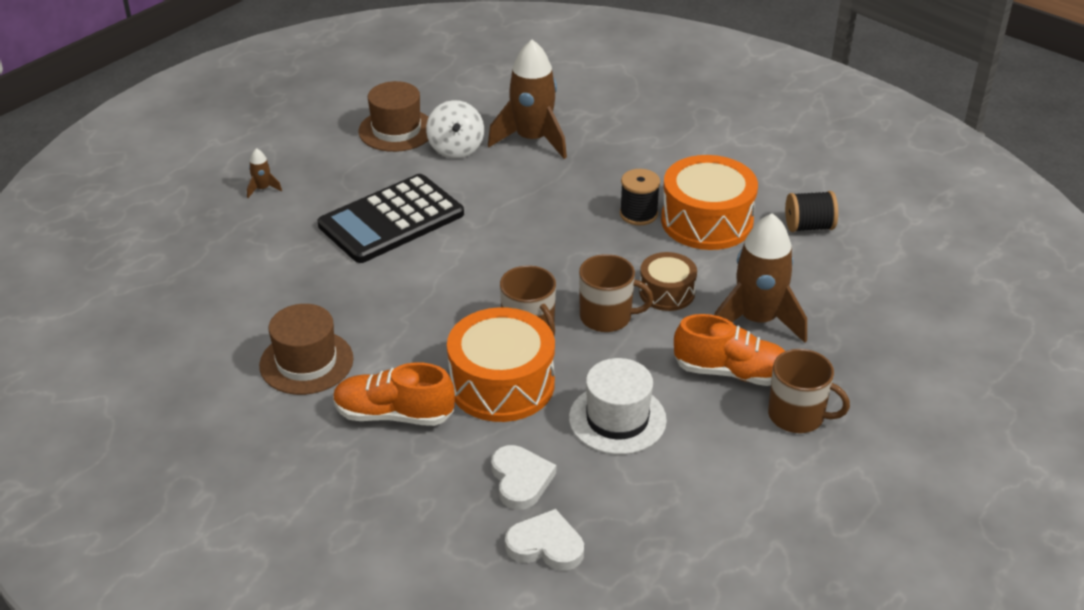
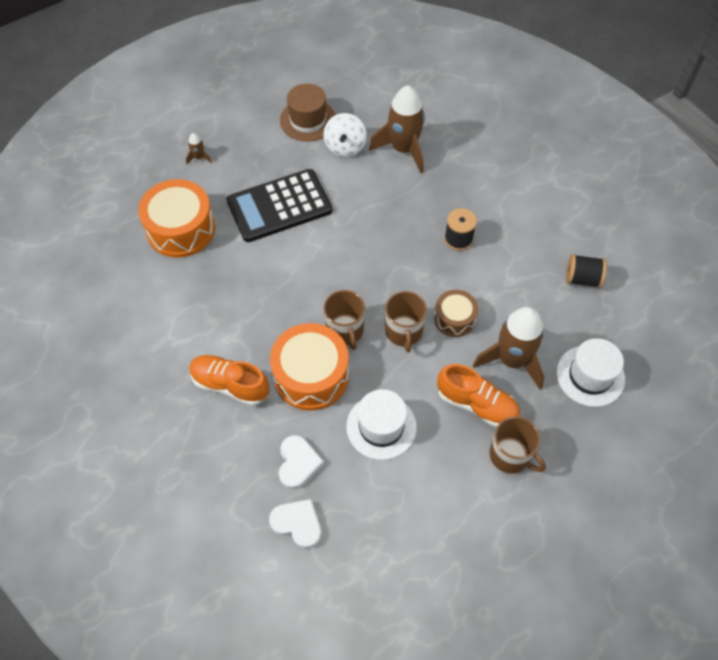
camera: 15 degrees right, 20 degrees up
(306, 362) = (185, 324): brown hat -> none
(607, 317) = (404, 332): brown mug -> brown mug turned 60 degrees clockwise
(706, 221) = (507, 257): orange drum -> orange drum (180, 229)
(861, 317) = (590, 376): none -> white hat

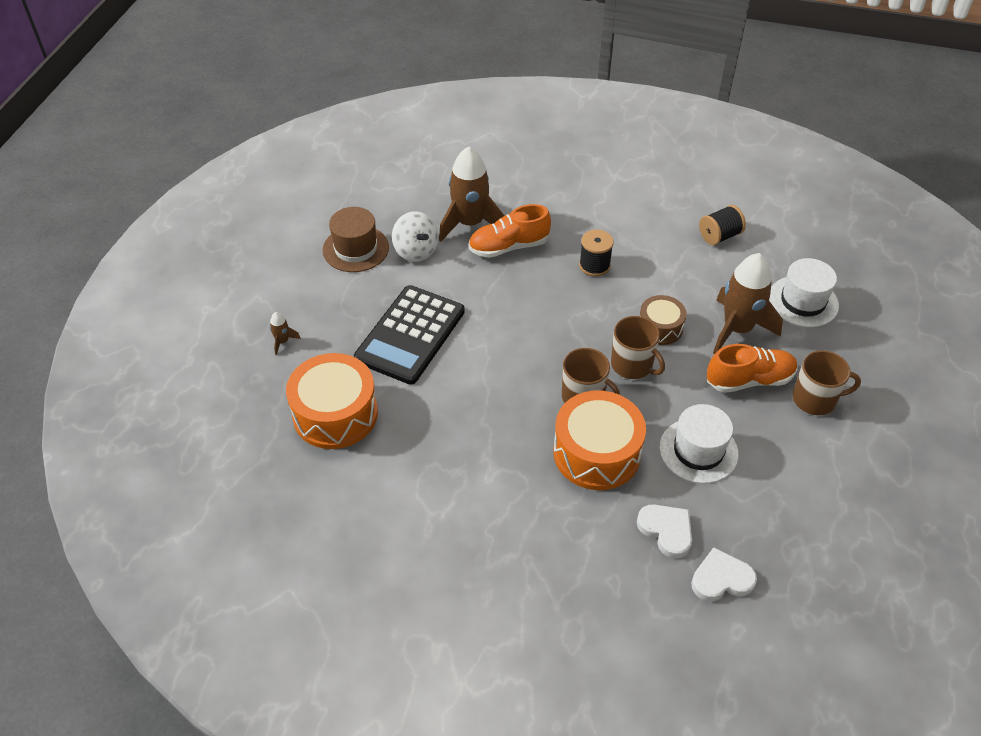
camera: 40 degrees left, 10 degrees down
(230, 385) = (535, 512): orange shoe -> orange shoe (509, 247)

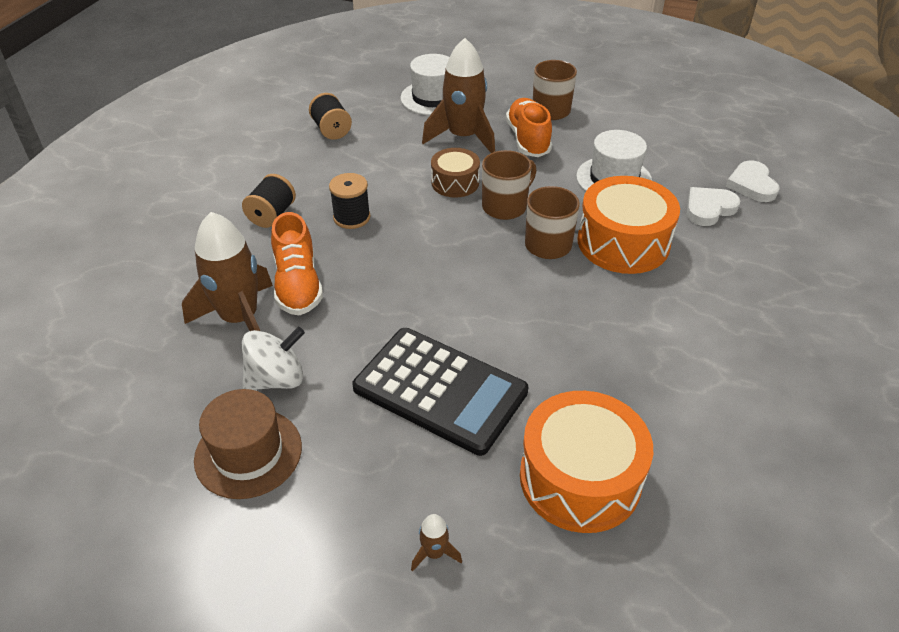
camera: 85 degrees left, 5 degrees down
(587, 219) = (272, 215): none -> black spool

